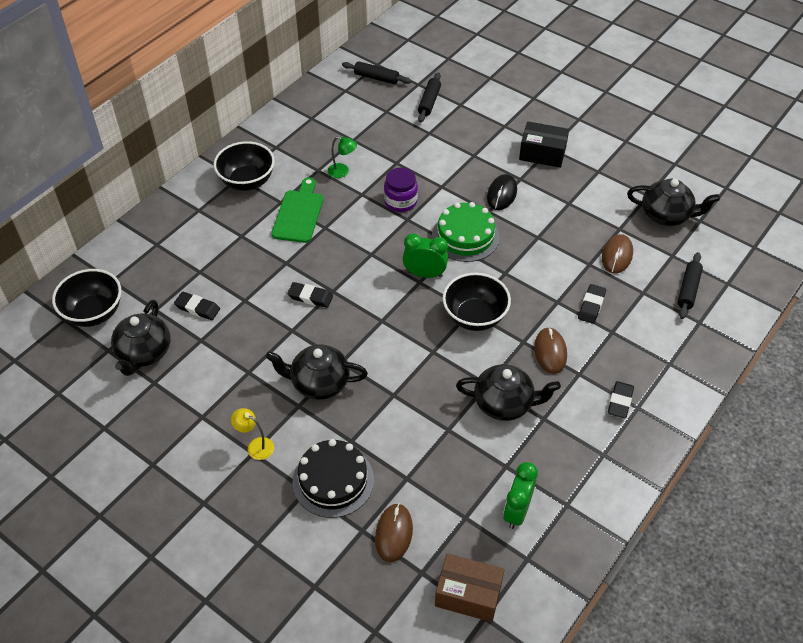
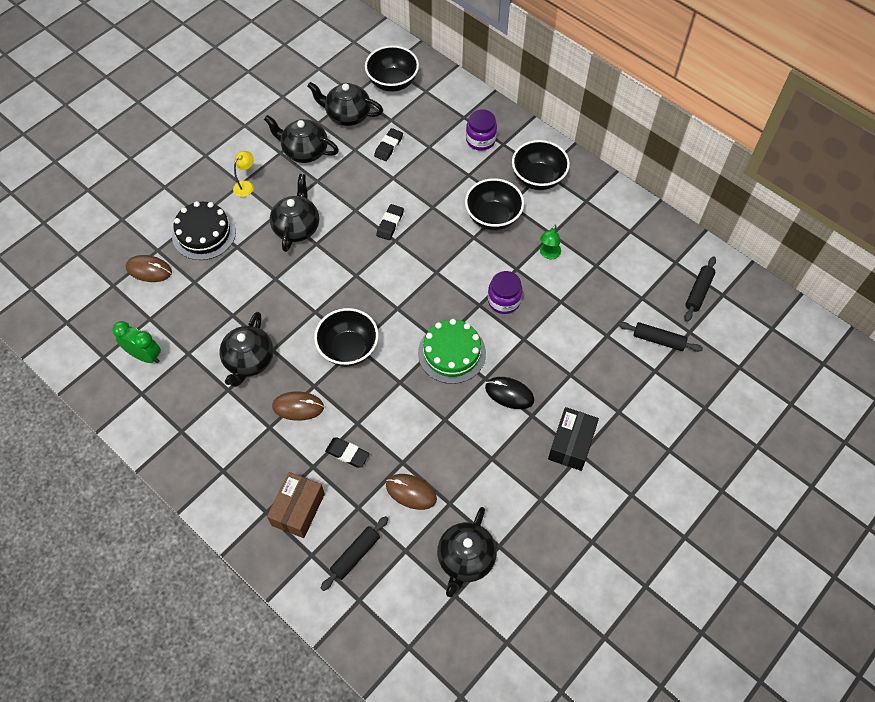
camera: 95 degrees right, 10 degrees up
(192, 228) = (480, 140): none -> purple jar
(201, 390) = (304, 151): none -> black teapot
(299, 214) = (493, 217): green cutting board -> black bowl
(425, 274) = (406, 313): green clock -> none
(468, 594) = (86, 313): brown box -> brown box (298, 509)
(620, 401) = (232, 457): black eraser -> none
(688, 289) = (355, 555): black rolling pin -> black rolling pin turned 75 degrees counterclockwise

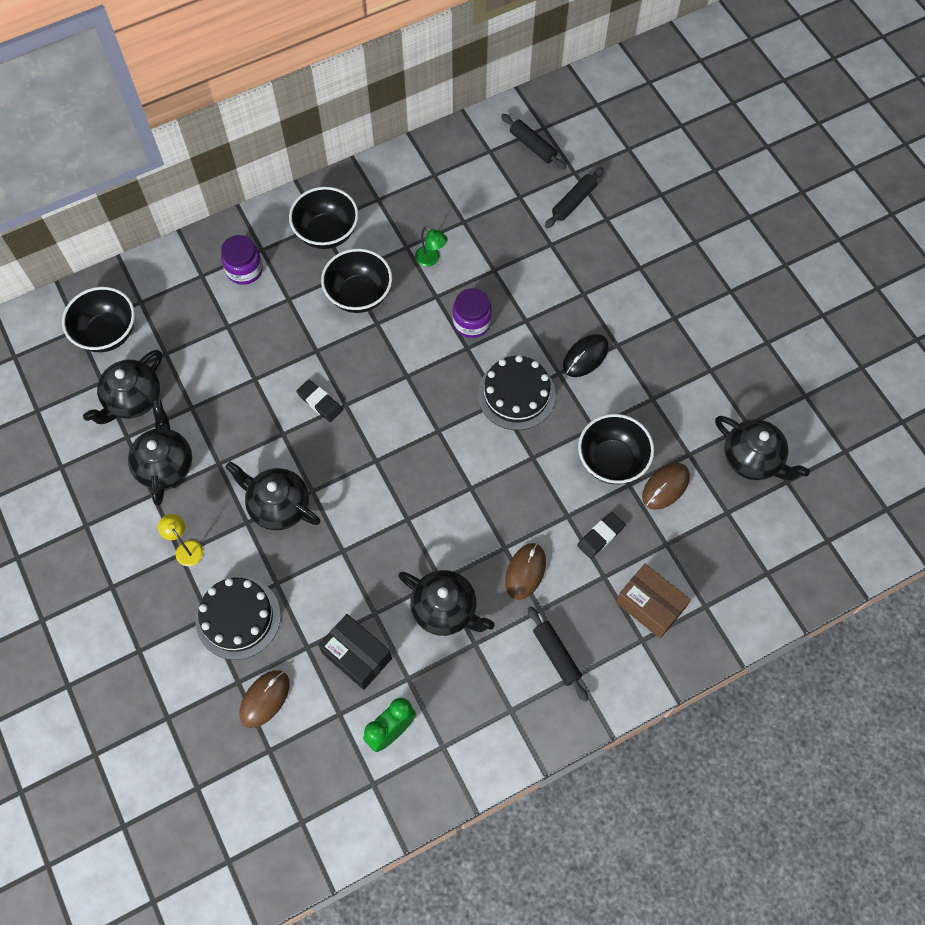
camera: 70 degrees left, 5 degrees up
(304, 151) = (165, 465): black teapot -> black teapot turned 135 degrees clockwise
(348, 349) = (471, 497): black bowl -> black bowl (612, 461)
(355, 555) = (718, 562): black rolling pin -> black rolling pin (556, 655)
(388, 146) = (205, 369): black eraser -> none
(452, 353) = (516, 394): green cake -> black cake
(571, 444) = (661, 321): black box -> black box (356, 656)

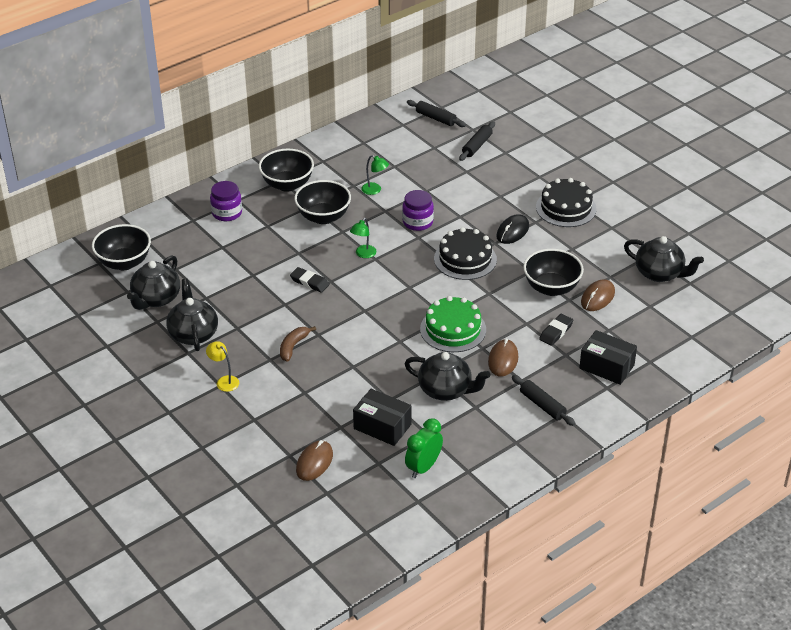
camera: 10 degrees left, 25 degrees down
(238, 618) = (279, 417): black cake -> black cake (566, 208)
(278, 506) = (293, 346): black teapot -> brown banana
(394, 366) = (363, 254): none -> green lamp
(476, 510) = (453, 329): none -> green cake
(649, 605) = (606, 367): brown box -> black box

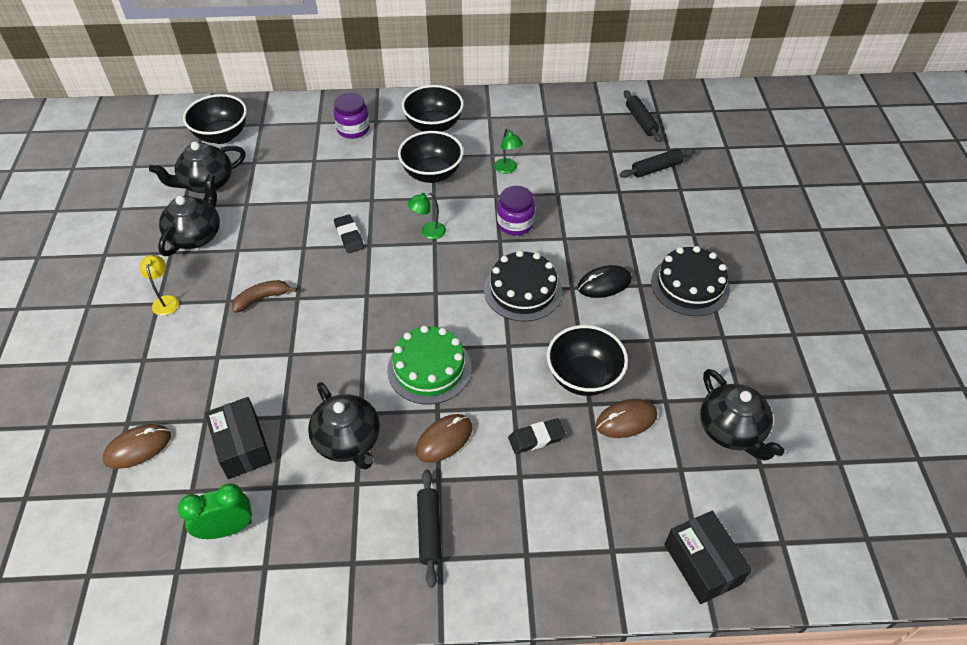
camera: 35 degrees right, 10 degrees up
(606, 367) = (552, 524): black box -> black box (702, 564)

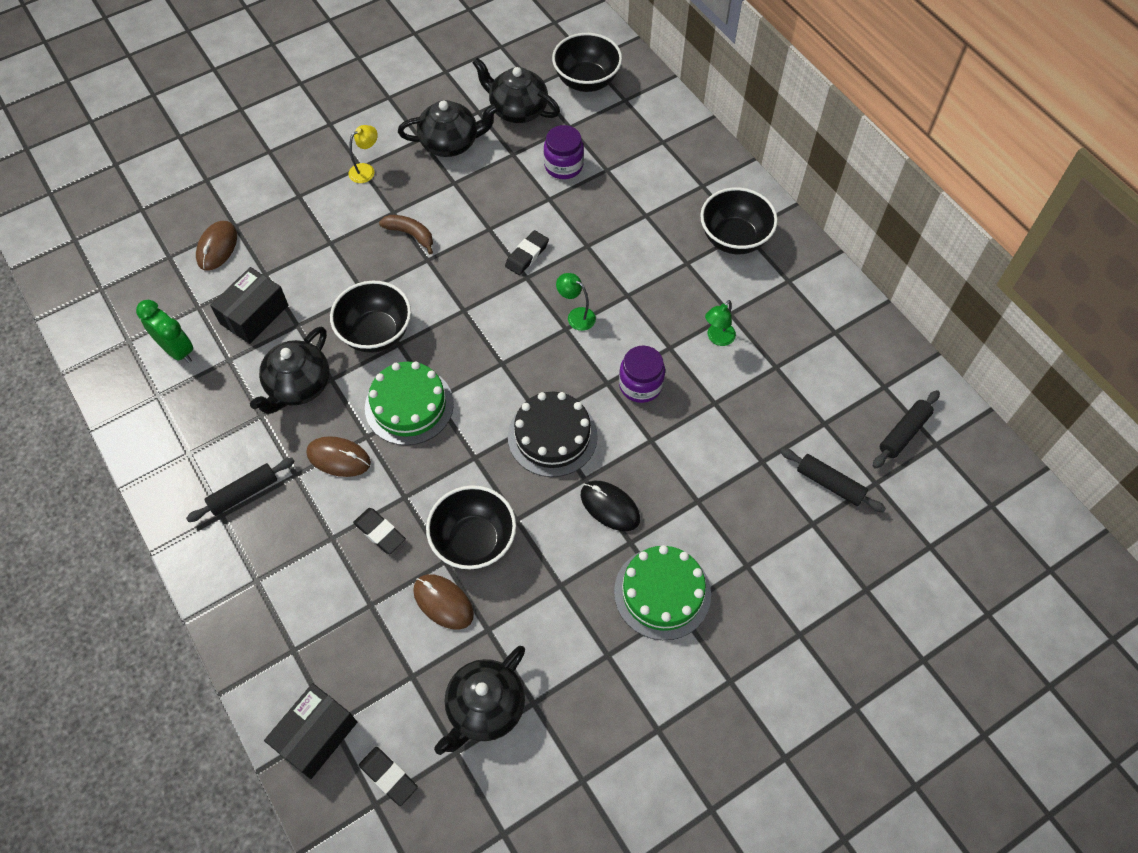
camera: 60 degrees right, 10 degrees up
(138, 447) = (217, 247): brown mouse -> brown mouse turned 75 degrees clockwise
(353, 129) = (675, 174): purple jar -> purple jar (563, 166)
(432, 174) = (660, 275): black bowl -> black bowl (376, 333)
(690, 285) = (662, 593): black cake -> green cake
(762, 522) = (388, 777): none -> black eraser

